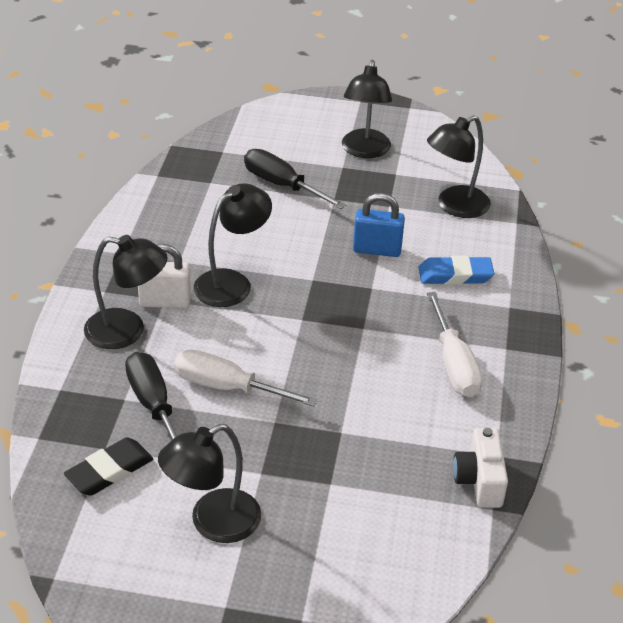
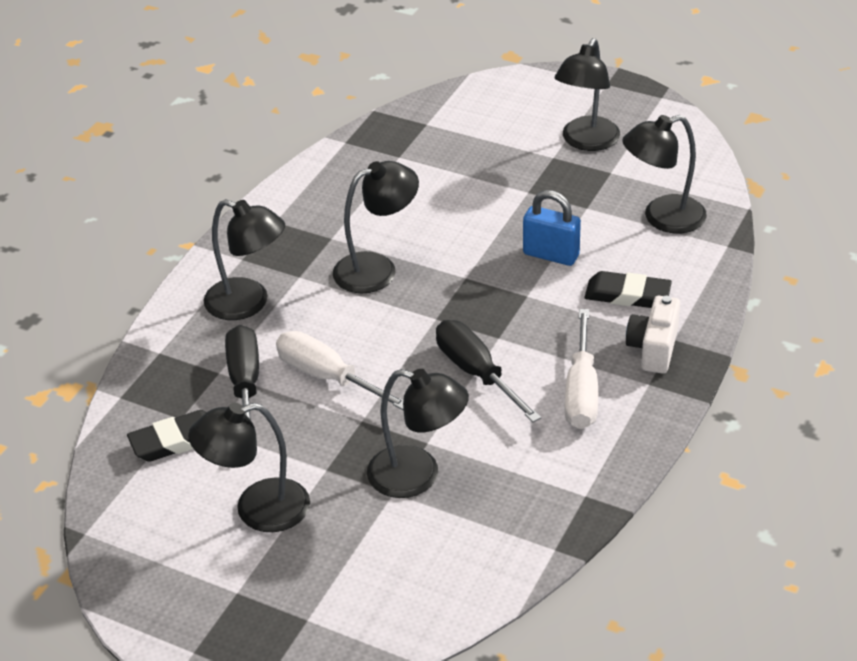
camera: 20 degrees right, 0 degrees up
(165, 302) = (299, 279): white padlock -> none
(281, 185) = (475, 169): black screwdriver -> black screwdriver (476, 372)
(346, 464) = (418, 476): none -> black lamp
(455, 275) = (627, 295): blue eraser -> black eraser
(479, 481) = (553, 518): white camera -> white camera (653, 348)

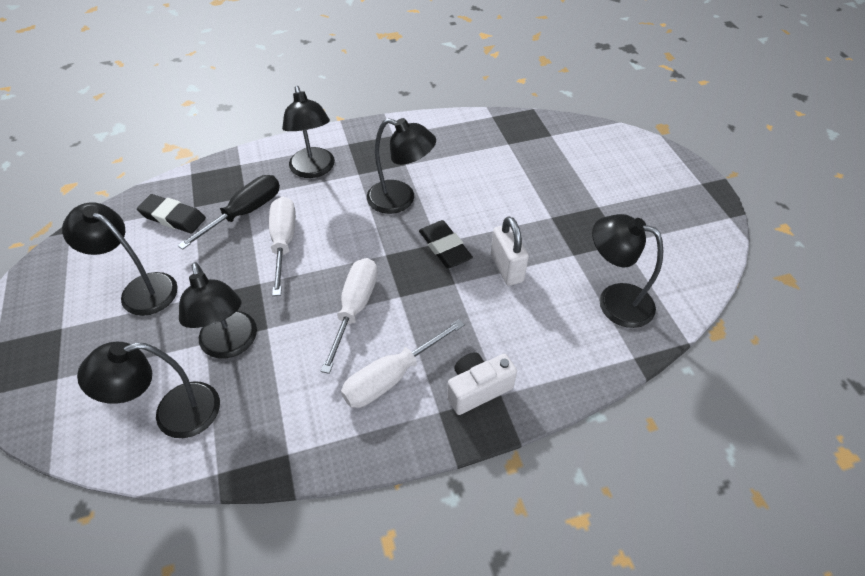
camera: 45 degrees right, 10 degrees up
(476, 372) = (355, 307): black screwdriver -> white screwdriver
(551, 255) = (506, 268): blue padlock -> white padlock
(586, 142) = (634, 211): black lamp -> black lamp (173, 414)
(627, 295) = (515, 335): black eraser -> black eraser (445, 247)

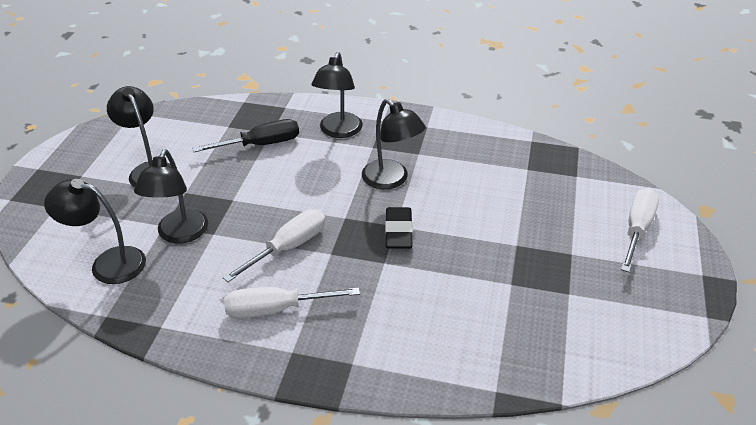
camera: 30 degrees right, 10 degrees down
(173, 217) = (207, 128): black eraser -> none
(283, 242) = (273, 177): white screwdriver -> white screwdriver (637, 229)
(477, 389) = (336, 350): white camera -> none
(506, 268) = (439, 269): white padlock -> none
(614, 300) = (517, 337): black lamp -> none

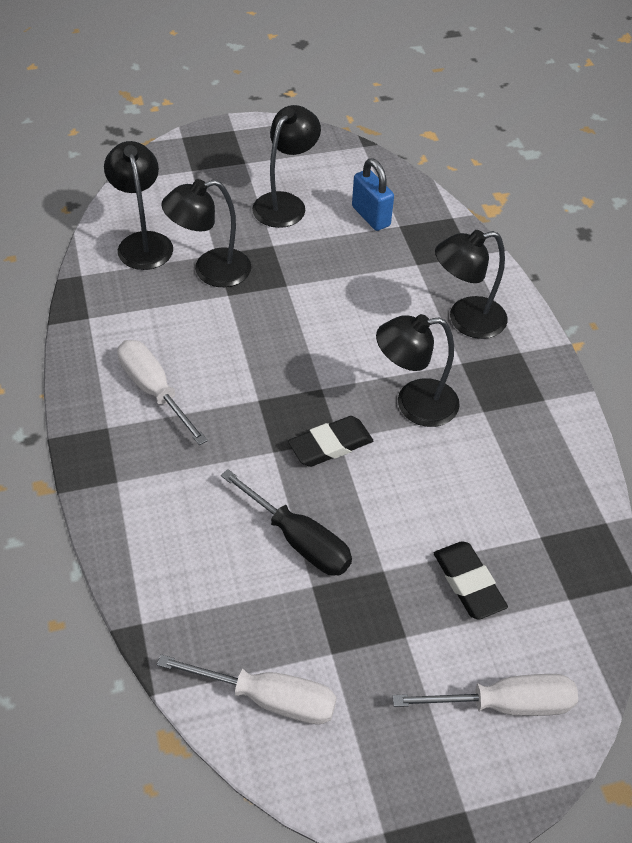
camera: 60 degrees right, 10 degrees up
(206, 135) = (371, 216): none -> blue padlock
(261, 144) = (390, 266): black screwdriver -> black screwdriver (300, 541)
(289, 247) = (246, 361): white screwdriver -> white screwdriver (270, 699)
(391, 180) = (414, 404): black lamp -> black lamp turned 60 degrees clockwise
(545, 211) = (468, 583): none -> black eraser

